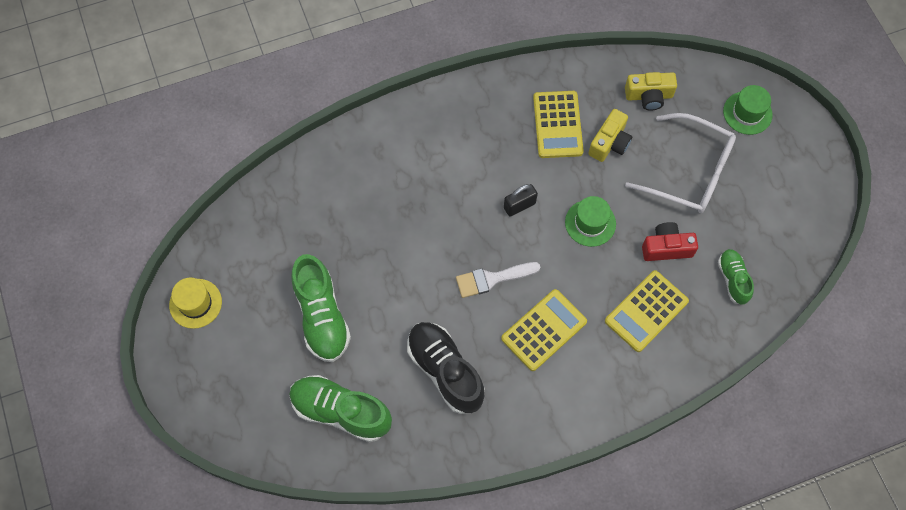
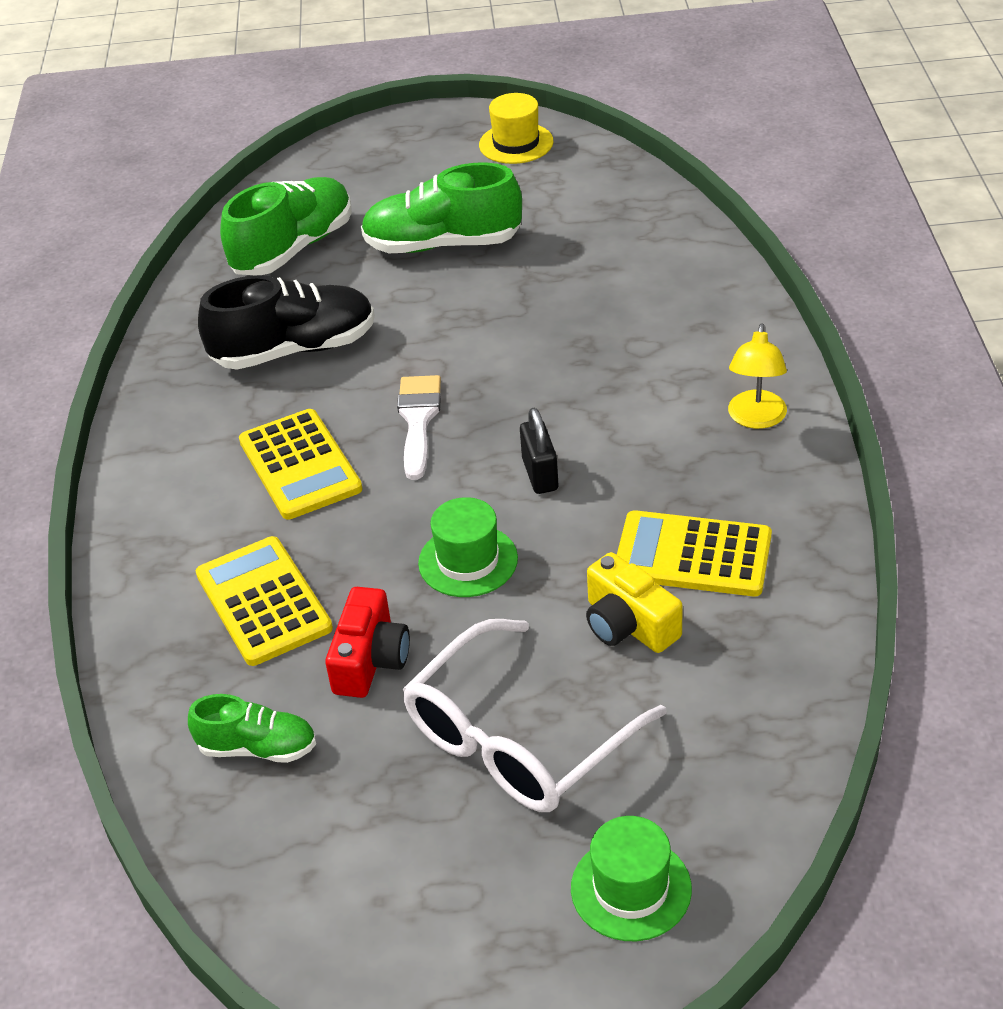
camera: 110 degrees right, 25 degrees down
(451, 114) = (756, 419): none -> yellow lamp
(649, 96) = (723, 713): yellow camera -> none

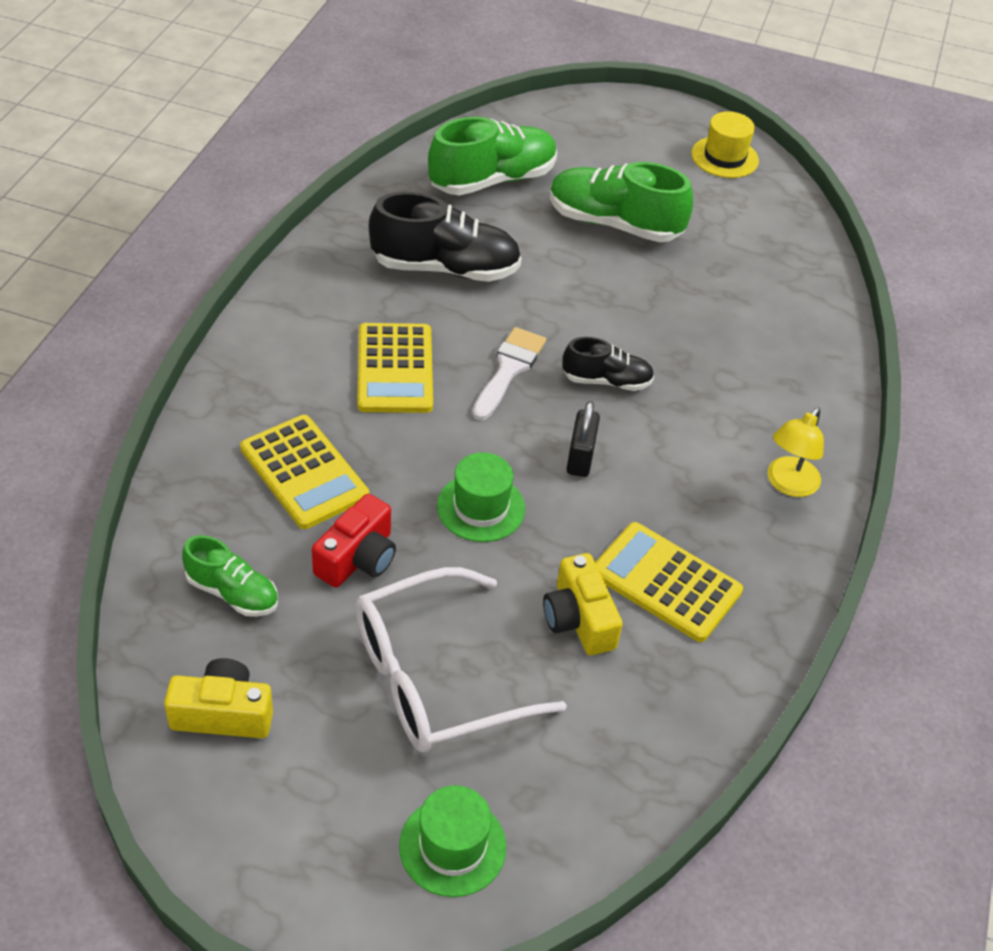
camera: 15 degrees right, 5 degrees up
(263, 601) = (304, 472): yellow calculator -> yellow calculator turned 150 degrees clockwise
(318, 868) = (223, 714): none -> yellow camera
(523, 393) = (606, 381): none -> black shoe

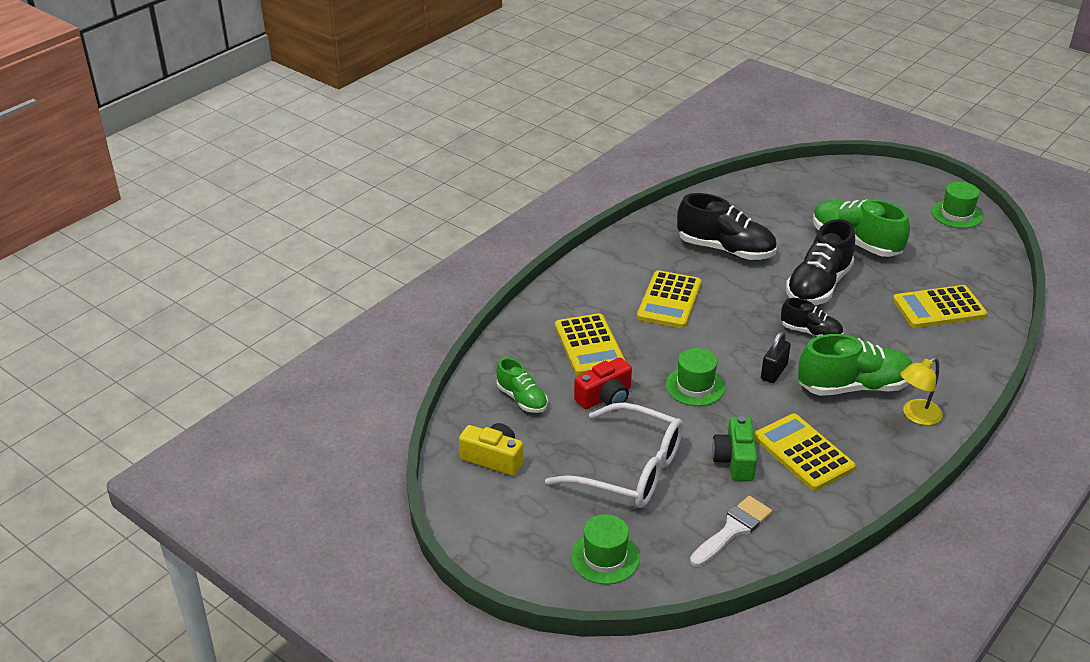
camera: 25 degrees right, 10 degrees down
(435, 677) = (629, 469): white glasses -> white glasses turned 150 degrees counterclockwise
(492, 180) = (779, 204): green shoe -> green shoe (853, 387)
(509, 369) = (745, 314): white brush -> white brush (733, 529)
(579, 619) = (735, 460): yellow camera -> green camera
(590, 304) = (818, 286): none -> black shoe
(724, 157) = (956, 214): yellow hat -> green hat
(754, 306) = (939, 308): none -> yellow calculator

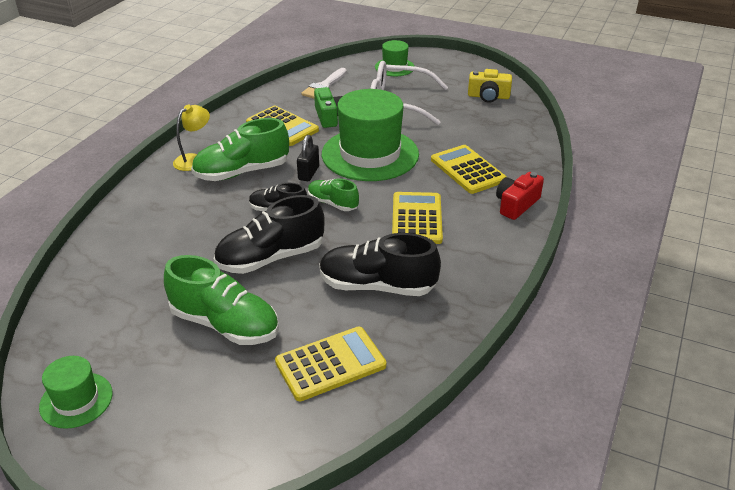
camera: 165 degrees right, 0 degrees up
(522, 399) = (494, 128): green shoe -> green shoe (332, 203)
(605, 397) = (435, 138): red camera -> red camera (516, 205)
(695, 386) = (370, 154): green hat -> green hat, size x2.03
(818, 286) = (271, 258): black shoe -> black shoe turned 135 degrees counterclockwise
(939, 308) = (146, 255): yellow calculator -> yellow calculator (330, 364)

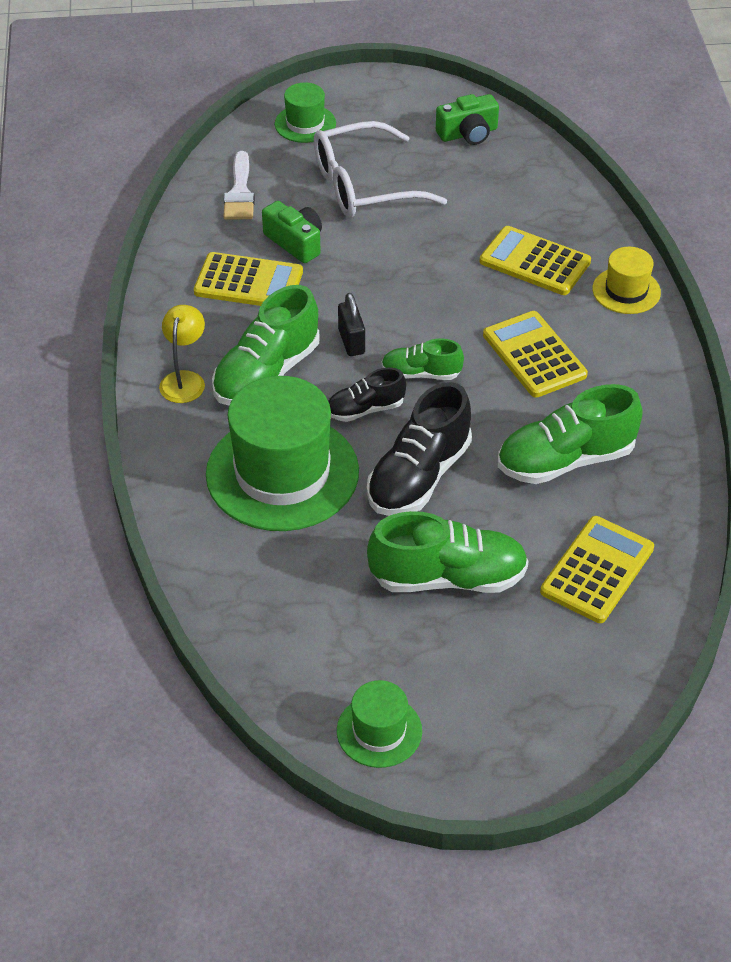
camera: 30 degrees left, 10 degrees up
(370, 154) = (400, 283): green hat -> green hat (282, 473)
(377, 286) = (565, 460): black shoe -> green shoe
(488, 96) = (468, 133): yellow camera -> green camera
(516, 205) = (626, 291): red camera -> yellow hat

